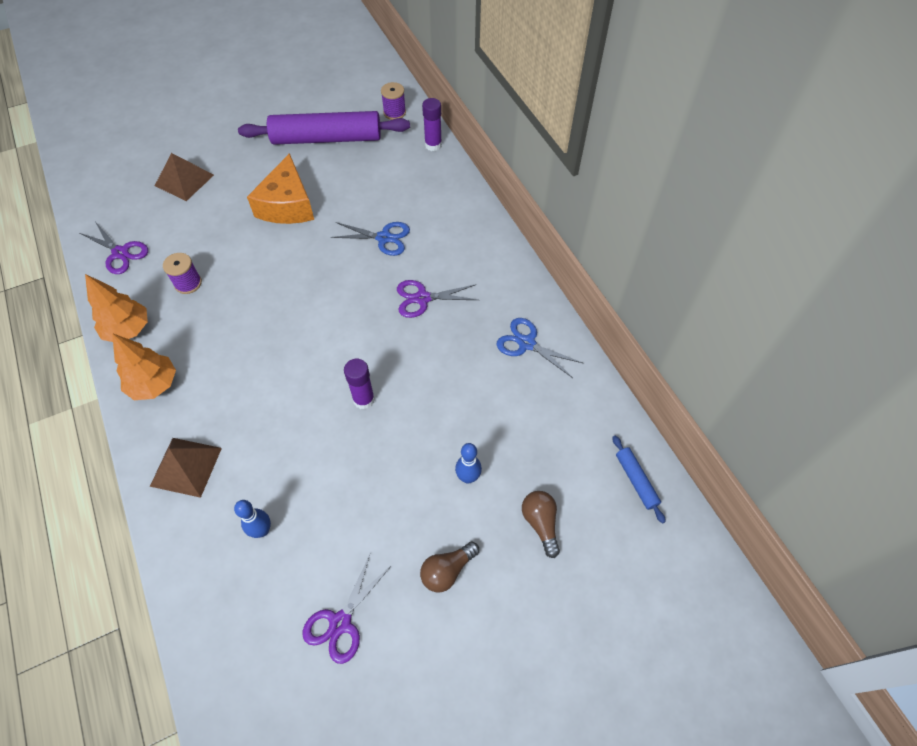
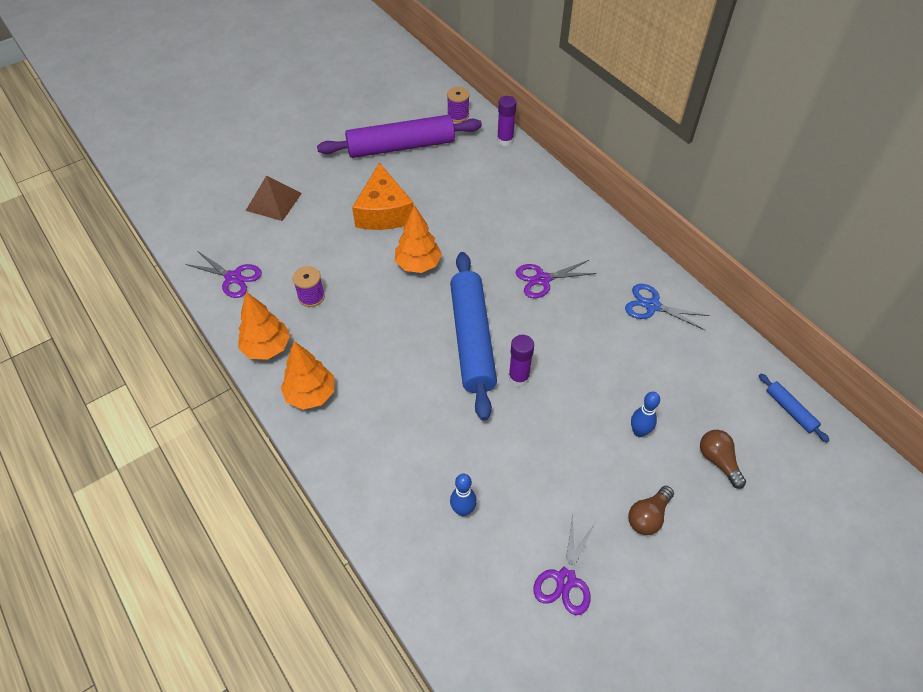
camera: 10 degrees left, 5 degrees down
(186, 466) = (369, 464): brown pyramid -> none
(303, 265) = (418, 264): none -> orange tree
(330, 351) = (472, 339): none -> blue rolling pin
(384, 238) = (487, 230): blue scissors -> none

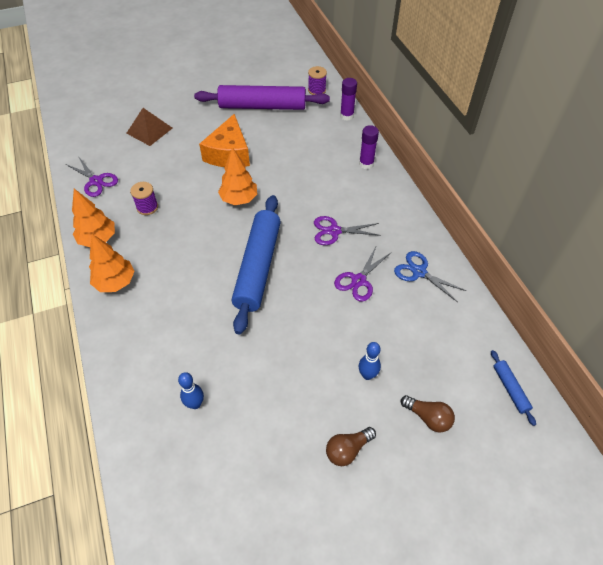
camera: 15 degrees right, 0 degrees up
(518, 378) = (283, 306): purple glue stick -> purple glue stick (366, 164)
(565, 579) = (256, 485): purple scissors -> purple scissors (358, 280)
(718, 461) = (428, 417): brown light bulb -> brown light bulb turned 135 degrees clockwise

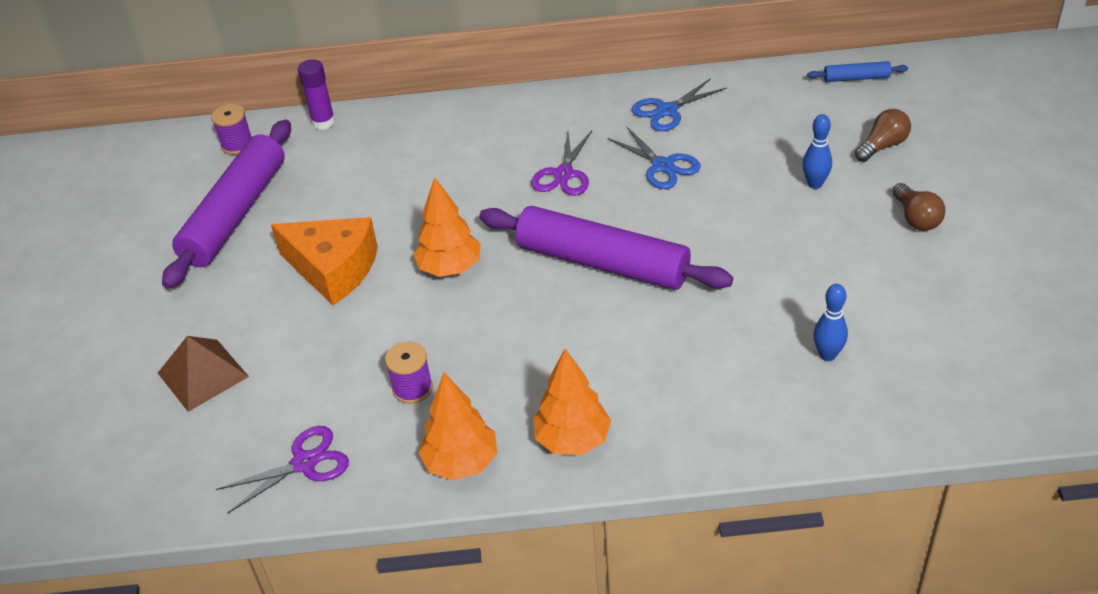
camera: 70 degrees left, 10 degrees down
(257, 267) = (602, 263): blue rolling pin -> purple rolling pin
(358, 280) = (663, 166): purple scissors -> blue scissors
(366, 164) = (443, 121): purple glue stick -> none

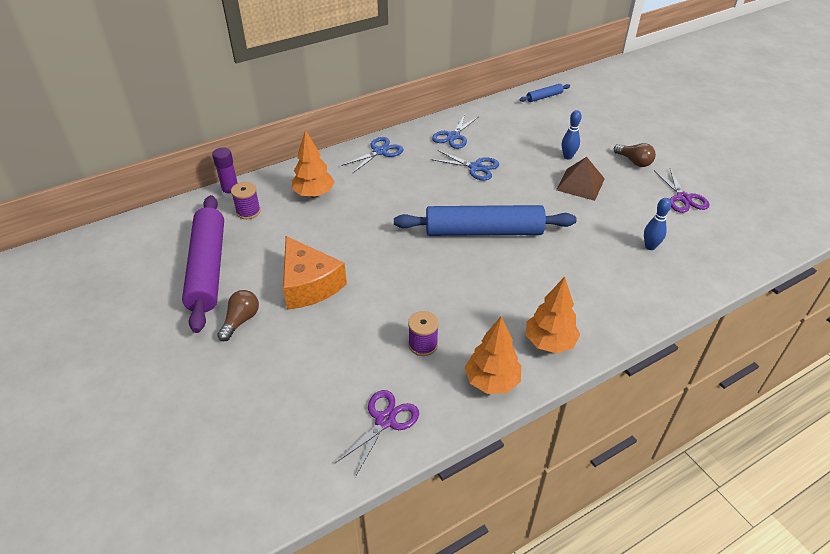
camera: 30 degrees left, 0 degrees up
(202, 374) = (262, 385): brown pyramid -> brown pyramid (580, 184)
(237, 144) = (175, 222): purple spool -> purple spool (248, 211)
(333, 269) = (309, 285): orange cheese -> orange cheese turned 60 degrees clockwise
(450, 268) = (390, 261): orange tree -> orange tree (314, 194)
(547, 110) = (380, 152): none -> blue scissors
(563, 174) = (419, 186): purple scissors -> purple scissors (683, 198)
(602, 263) = (483, 231): purple rolling pin -> blue rolling pin
(882, 146) = (586, 129): brown light bulb -> brown light bulb (241, 321)

